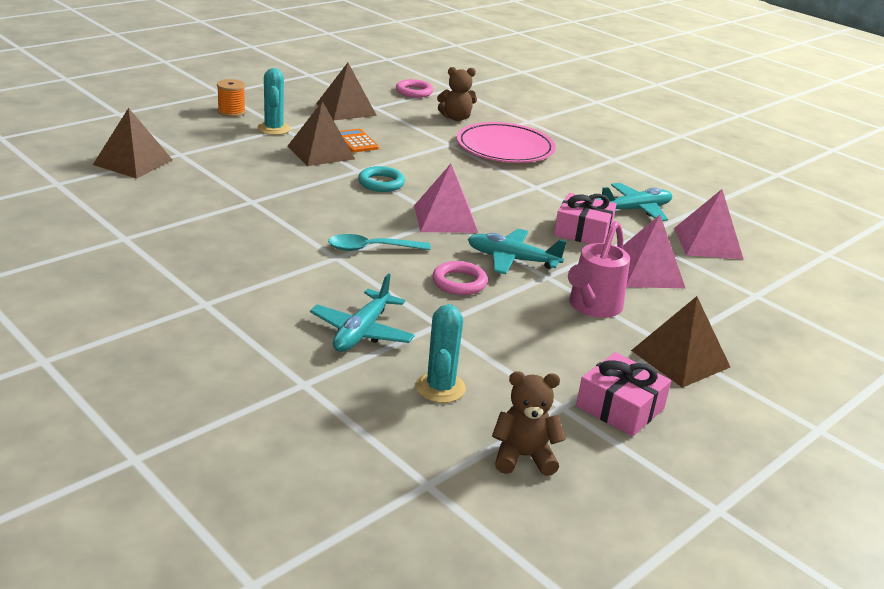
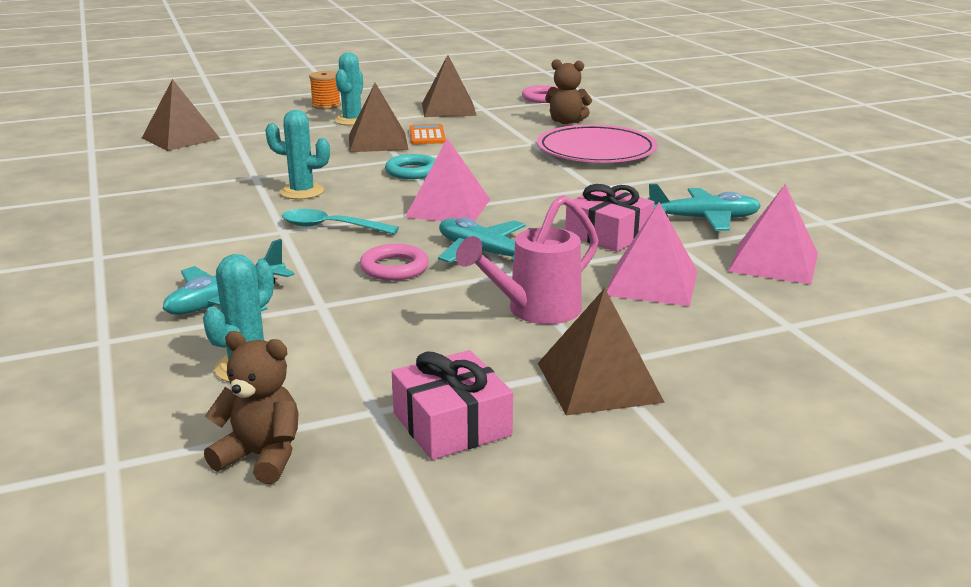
camera: 25 degrees right, 5 degrees down
(310, 214) = (302, 192): none -> turquoise cactus

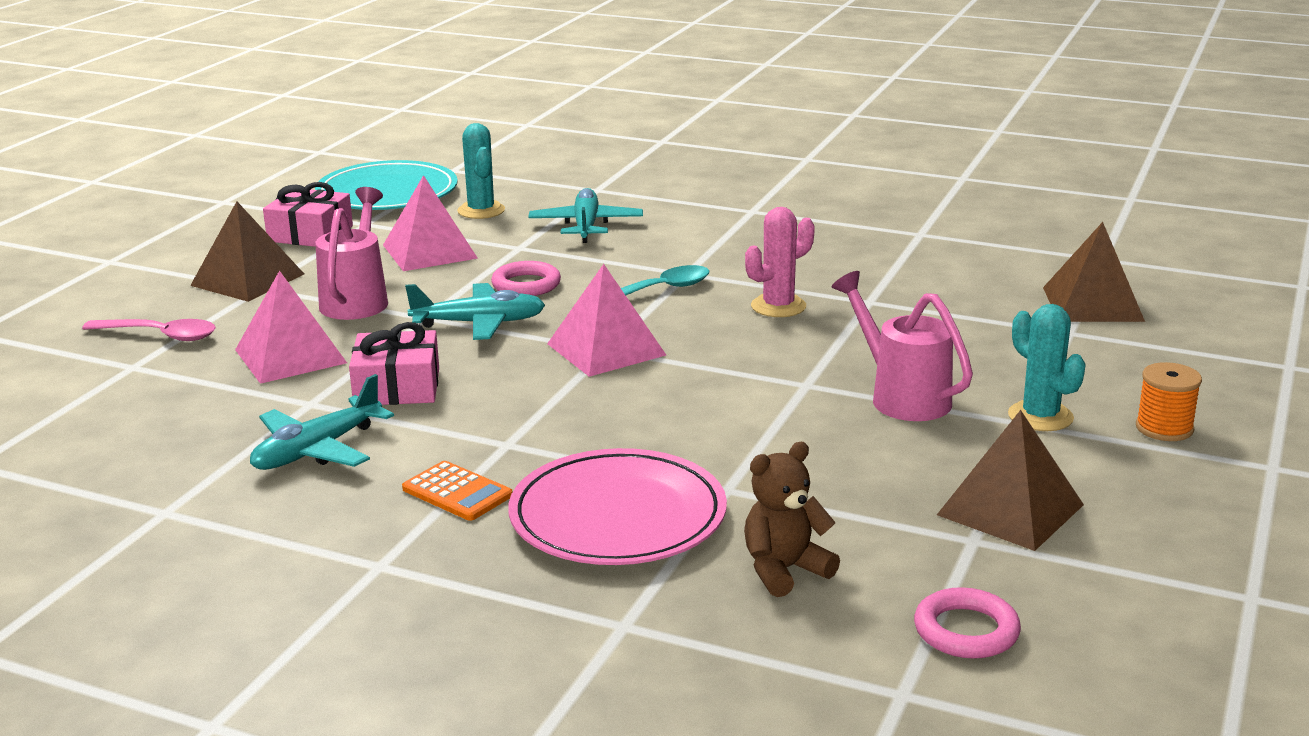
camera: 135 degrees right, 0 degrees up
(261, 457) = (387, 193): brown teddy bear -> turquoise plate
(302, 192) = (778, 306): turquoise cactus -> pink cactus
(378, 142) = (902, 397): brown pyramid -> pink watering can
(412, 171) = (748, 374): turquoise ring -> none
(427, 135) = (883, 436): orange calculator -> orange calculator (457, 492)
(743, 348) = (160, 335): none -> pink spoon
(774, 262) = (190, 424): pink pyramid -> pink pyramid (429, 251)

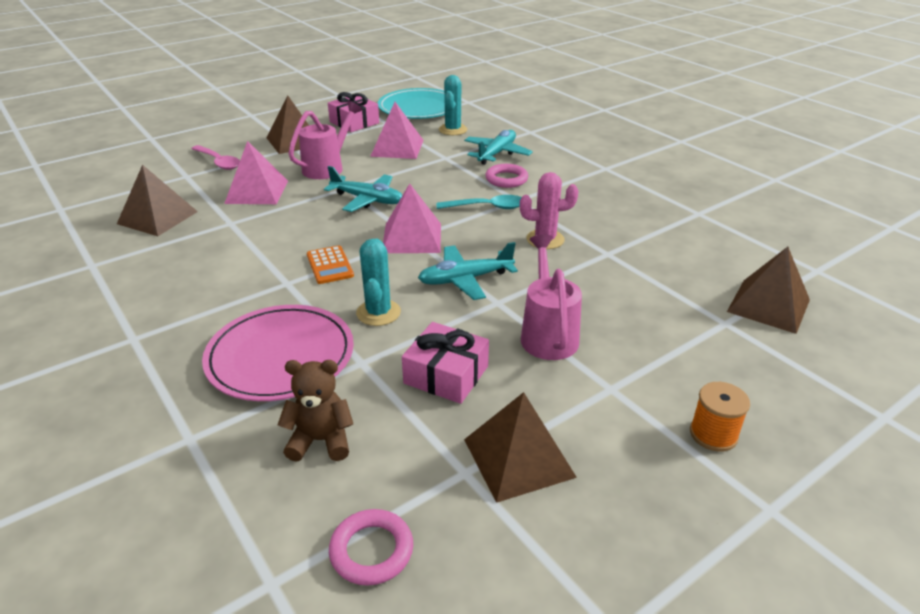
camera: 30 degrees right, 10 degrees up
(176, 428) = (157, 217): none -> brown pyramid
(317, 450) = (197, 253): turquoise plane -> turquoise plane (465, 279)
(397, 387) = (280, 227): pink gift -> pink gift (446, 375)
(457, 492) = (224, 306): orange calculator -> orange calculator (330, 265)
(526, 285) = (420, 182): pink ring -> pink ring (506, 179)
(1040, 417) = (627, 386): turquoise cactus -> turquoise cactus (378, 313)

